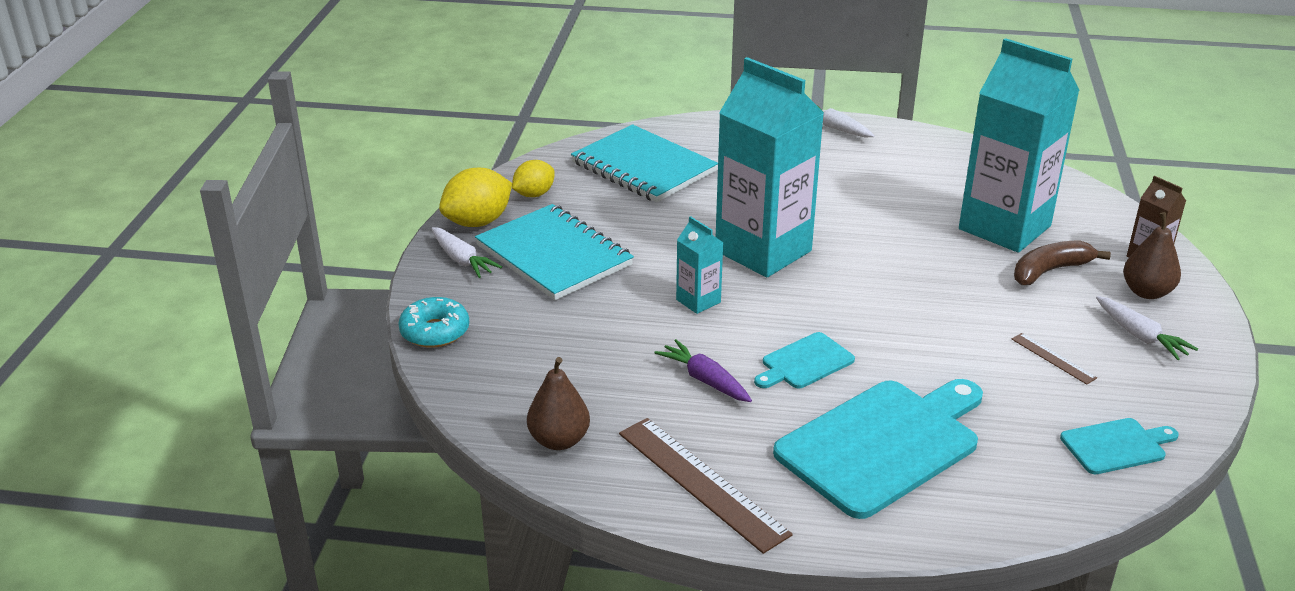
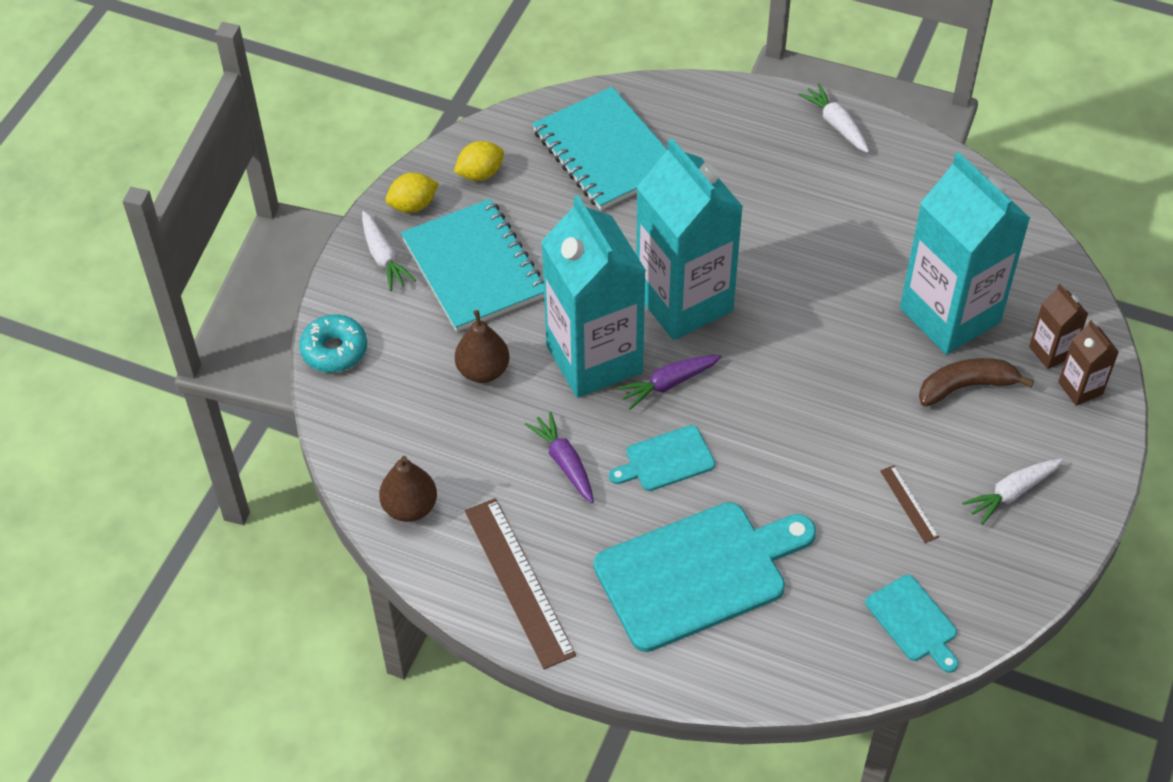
camera: 15 degrees right, 20 degrees up
(478, 222) = (413, 205): yellow lemon -> yellow lemon, size x0.65
(698, 301) = (594, 359): turquoise carton -> turquoise carton, size x2.29
(778, 308) = (668, 384): none -> purple carrot
(1106, 238) = (1051, 352): none -> brown carton
(1116, 446) = (913, 621): turquoise cutting board -> turquoise cutting board turned 60 degrees clockwise
(1140, 336) = (1011, 493): white carrot -> white carrot turned 75 degrees clockwise
(1146, 292) = (1051, 436): brown pear -> brown pear (483, 370)

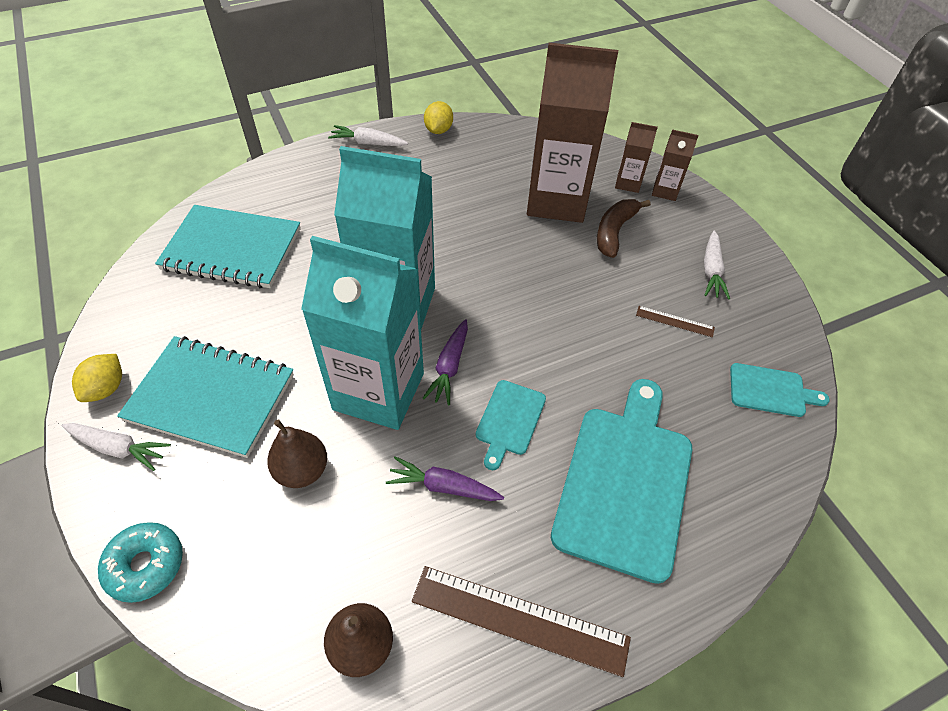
camera: 50 degrees left, 0 degrees up
(480, 174) = (144, 326): yellow lemon -> yellow lemon (438, 130)
(950, 315) = (556, 200): turquoise carton -> brown carton

